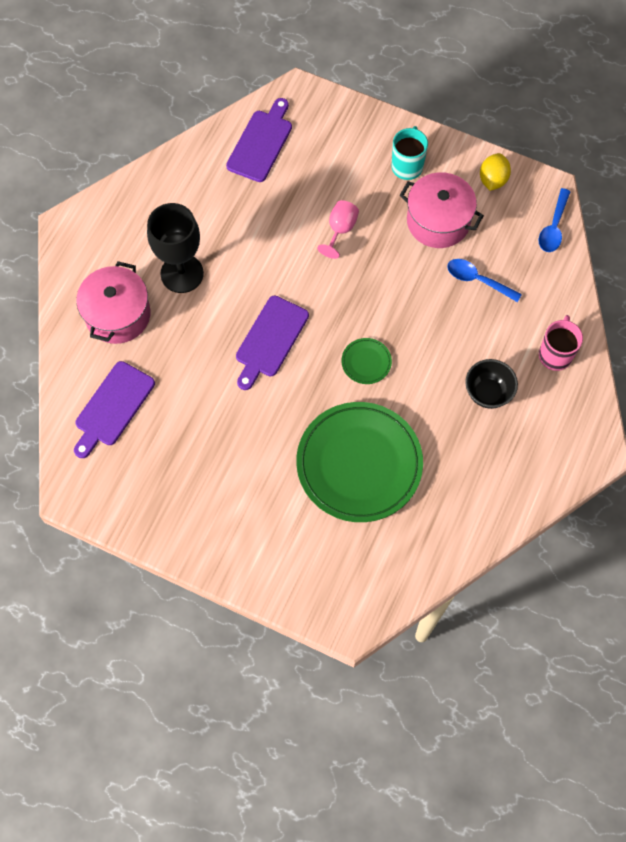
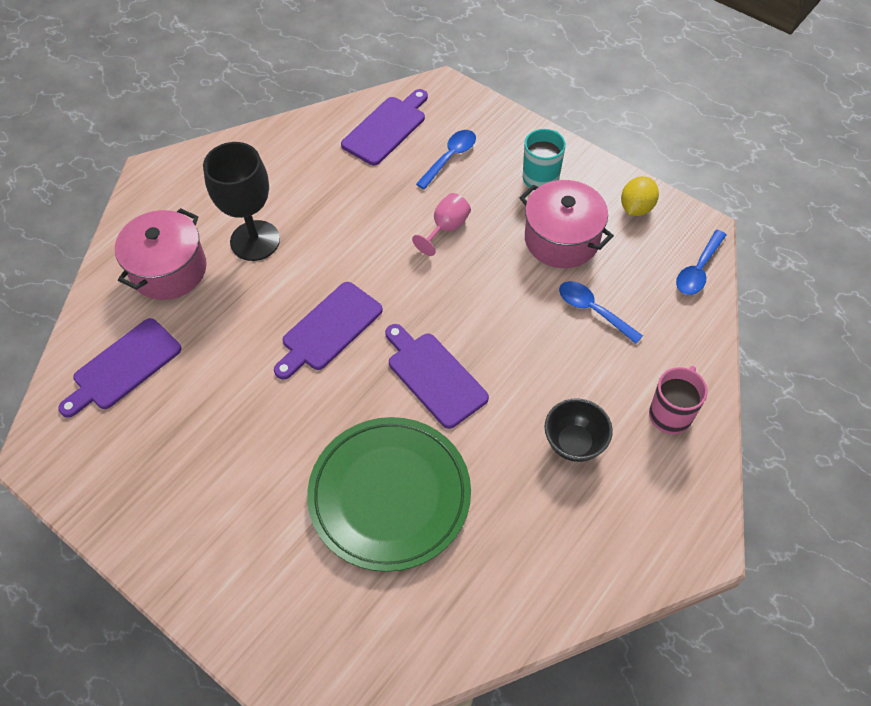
camera: 15 degrees right, 10 degrees down
(325, 162) = (450, 158): none -> blue spoon
(366, 362) = (434, 376): green plate -> purple cutting board

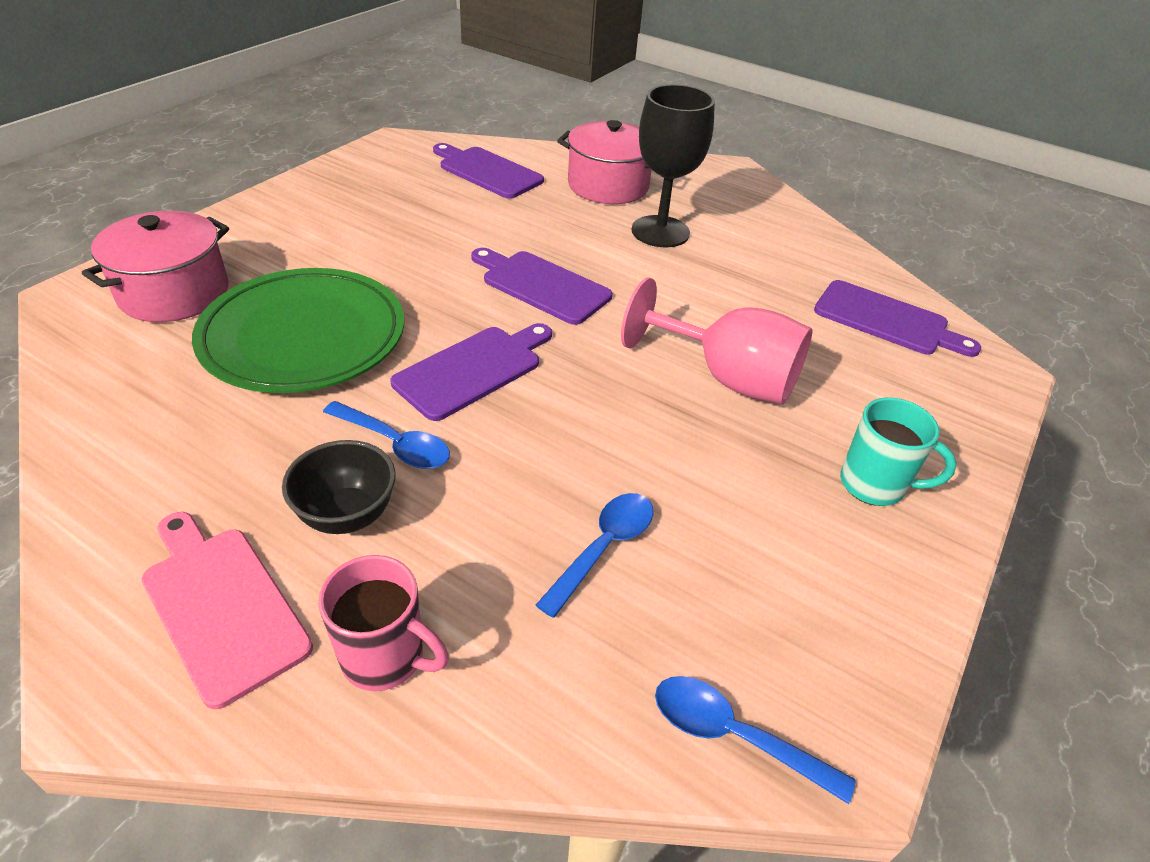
camera: 80 degrees right, 15 degrees down
(446, 228) = (727, 378): pink goblet -> pink goblet, size x1.82
(450, 158) = (863, 380): blue spoon -> blue spoon (395, 444)
(561, 239) = (747, 509): pink pot -> pink pot (174, 293)
(636, 208) = (862, 627): yellow lemon -> none
(645, 501) = (221, 606): none -> pink cutting board

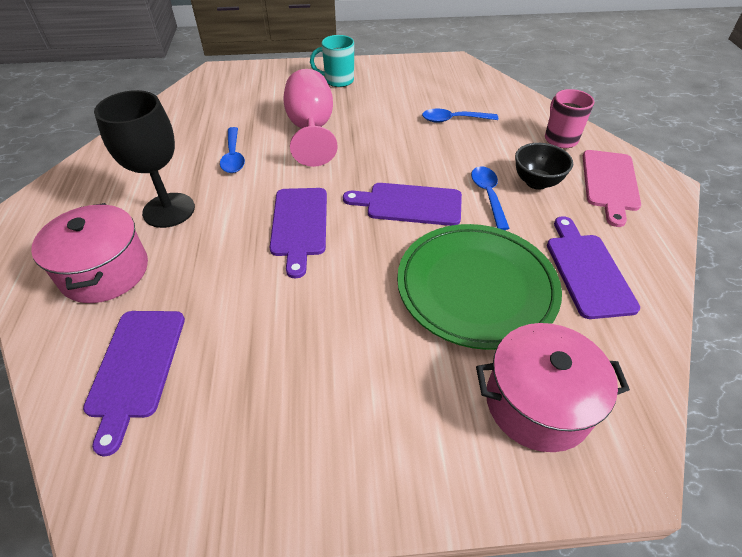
camera: 125 degrees left, 5 degrees up
(734, 735) = (478, 76): blue spoon -> blue spoon (233, 156)
(874, 485) = (338, 81): turquoise mug -> turquoise mug turned 75 degrees counterclockwise
(886, 320) = (201, 104): purple cutting board -> purple cutting board (587, 271)

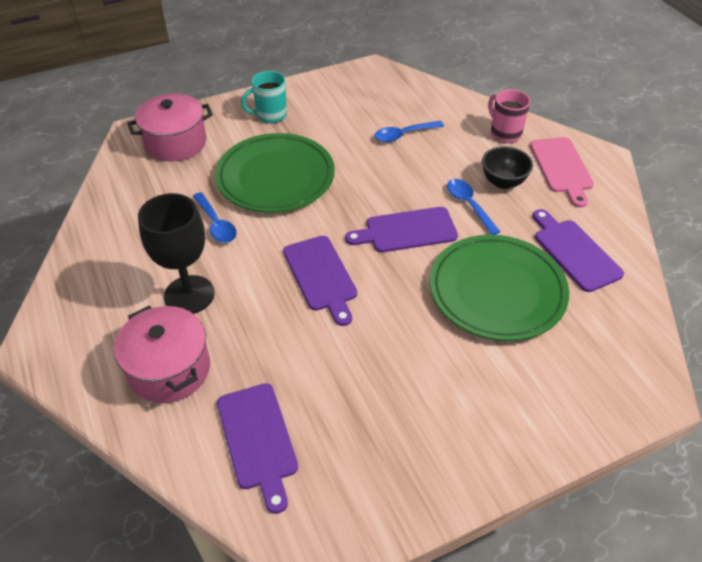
camera: 20 degrees left, 0 degrees up
(311, 130) = (275, 177): pink goblet -> green plate
(537, 403) = (580, 367): pink pot -> pink pot (175, 143)

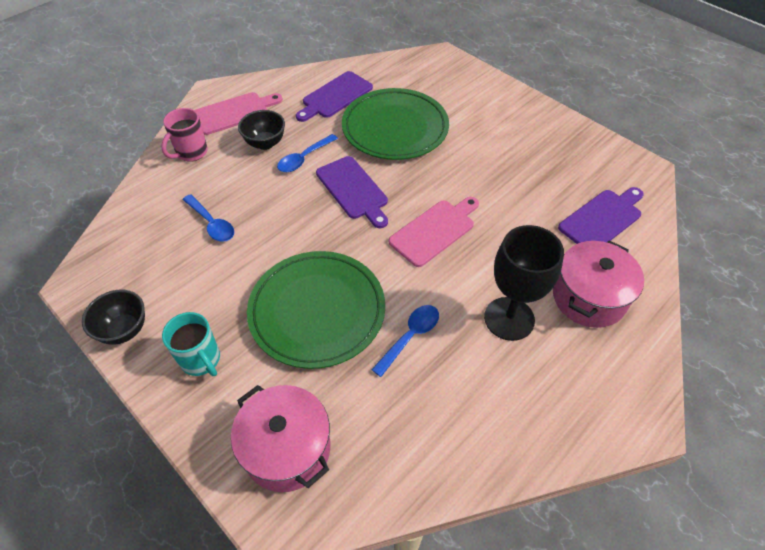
camera: 110 degrees left, 5 degrees up
(318, 85) = (124, 330): none -> black bowl
(321, 276) = (434, 231): purple cutting board -> pink cutting board

